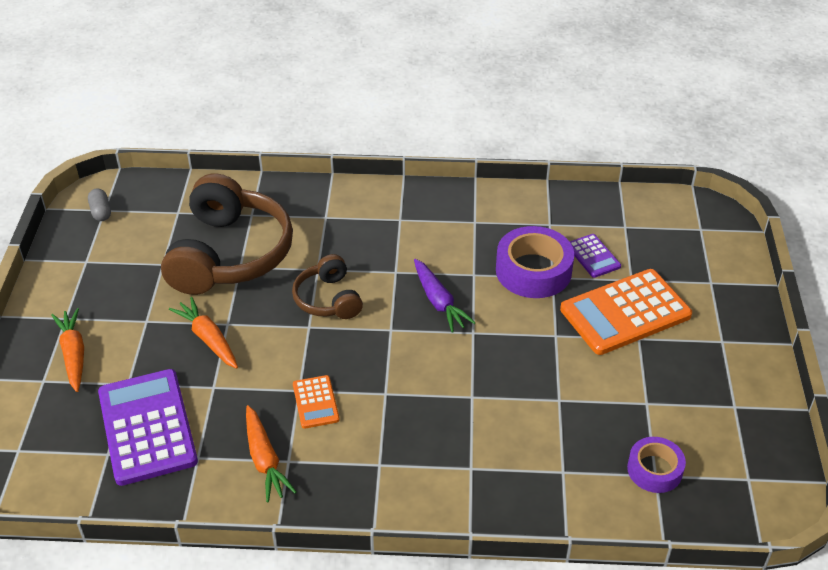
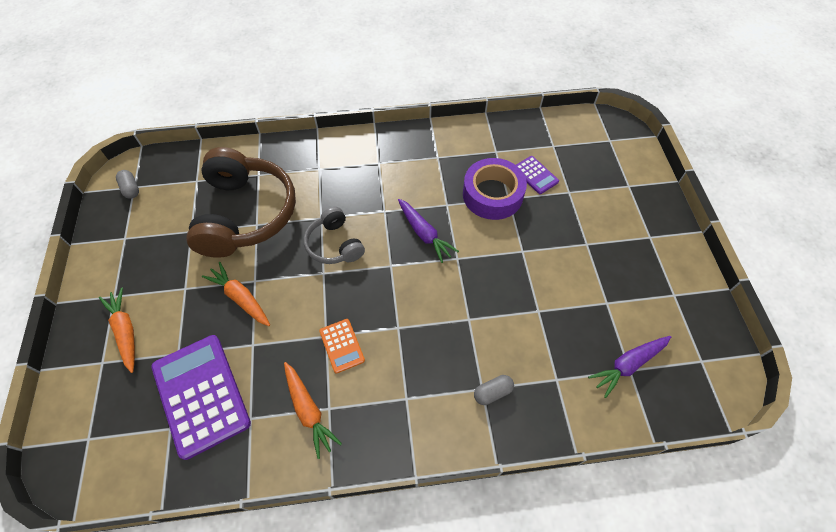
camera: 10 degrees left, 15 degrees up
(328, 299) = (334, 244): brown headphones -> grey headphones
(482, 473) = (492, 392): none -> grey capsule
(625, 312) = (571, 222): orange calculator -> none
(654, 470) = (628, 365): purple tape -> purple carrot

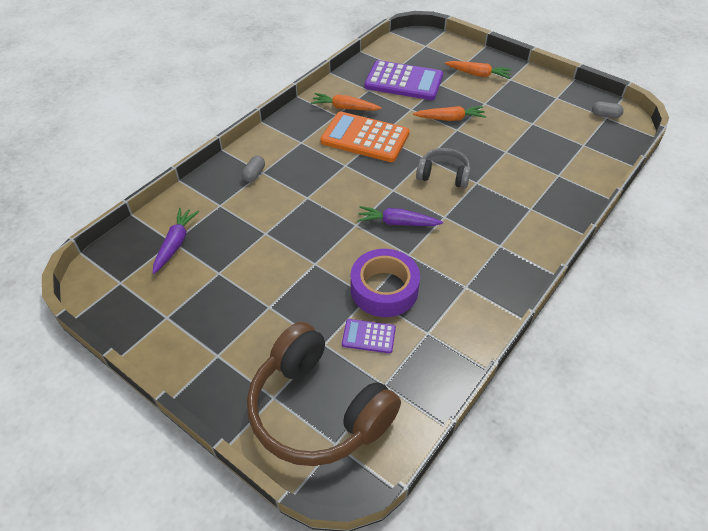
camera: 135 degrees right, 10 degrees down
(245, 214) = (522, 151): brown headphones -> brown headphones (318, 409)
(342, 346) = (365, 138): orange calculator -> orange calculator, size x2.06

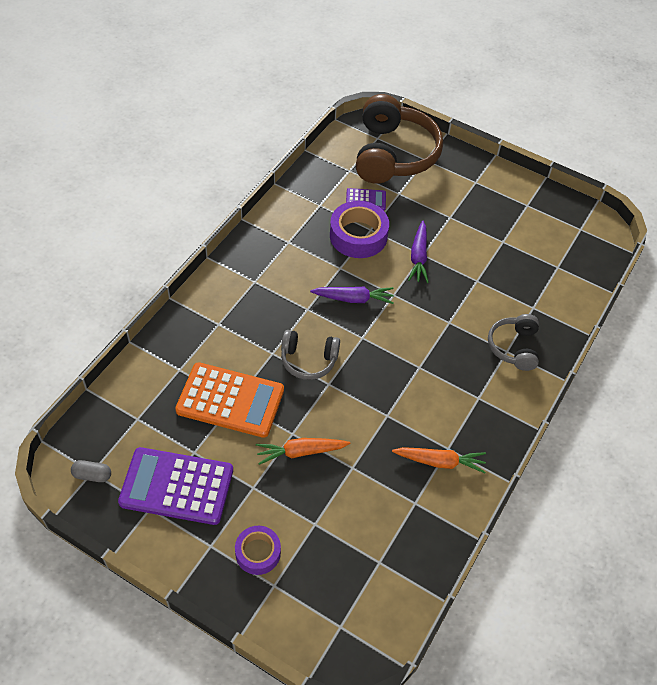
camera: 170 degrees right, 5 degrees up
(175, 243) = (554, 265): purple carrot -> purple carrot (418, 257)
(254, 174) = (514, 347): grey capsule -> grey headphones
(318, 409) = (393, 154): brown headphones -> brown headphones turned 60 degrees clockwise
(365, 138) = (404, 410): orange calculator -> orange calculator (230, 400)
(403, 81) = (367, 525): purple calculator -> purple calculator (177, 486)
(478, 74) = (258, 553): orange carrot -> purple tape

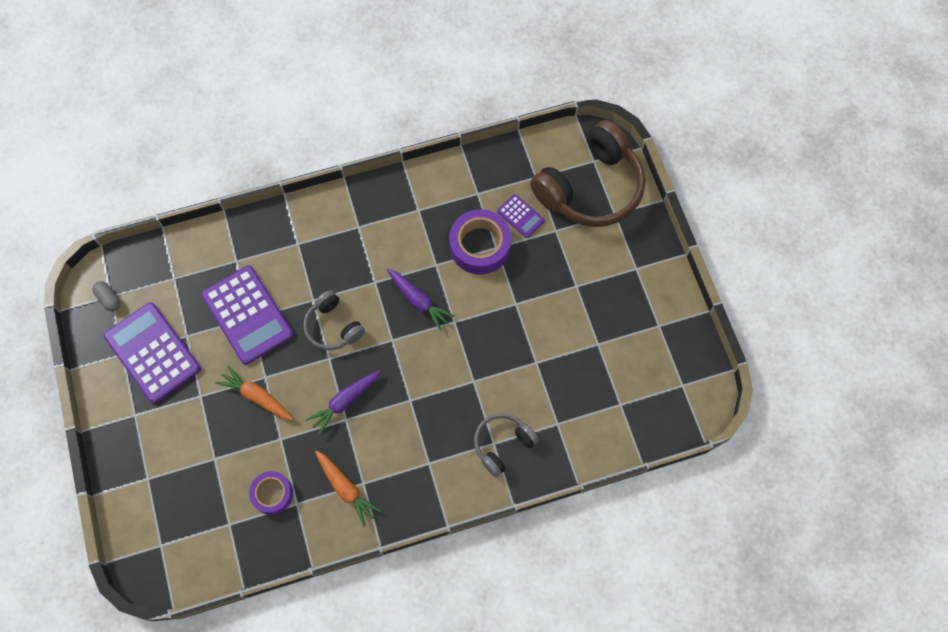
camera: 45 degrees right, 15 degrees up
(230, 400) = (247, 315): orange calculator -> purple calculator
(258, 553) = (158, 447): purple tape -> purple tape (272, 494)
(418, 257) = (509, 303): purple carrot -> purple carrot (345, 402)

